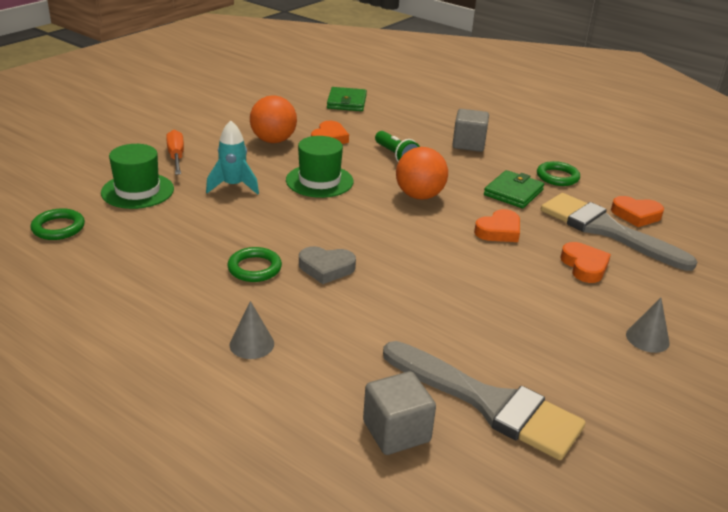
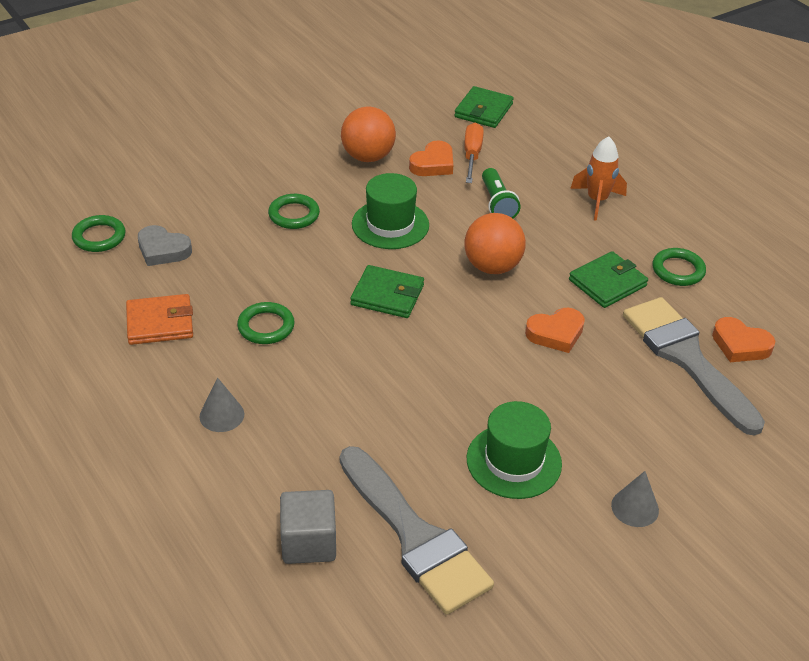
camera: 20 degrees right, 10 degrees up
(137, 191) = (193, 203): green hat -> green hat (514, 461)
(152, 283) = (160, 323): none -> orange wallet
(176, 157) = (252, 162): orange screwdriver -> orange screwdriver (472, 155)
(233, 186) = (294, 215): turquoise rocket -> green ring
(326, 268) = (338, 342): grey heart -> grey heart (163, 250)
(347, 228) = (387, 295): none -> green wallet
(468, 144) = (597, 201): grey cube -> orange rocket
(584, 266) = (626, 401): orange heart -> none

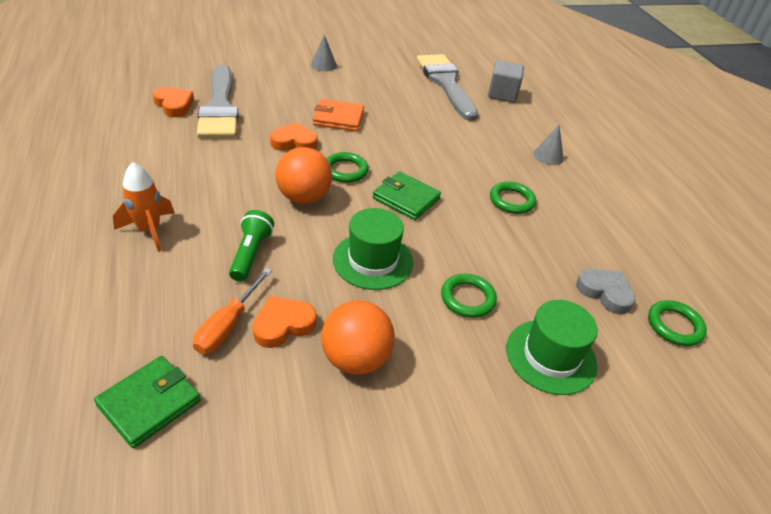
camera: 165 degrees left, 0 degrees up
(160, 323) = (598, 225): orange wallet -> orange wallet (338, 118)
(514, 461) = (374, 94): green hat -> green hat (551, 356)
(607, 283) = (221, 162): green wallet -> none
(678, 270) = (154, 155): green ring -> green ring (345, 170)

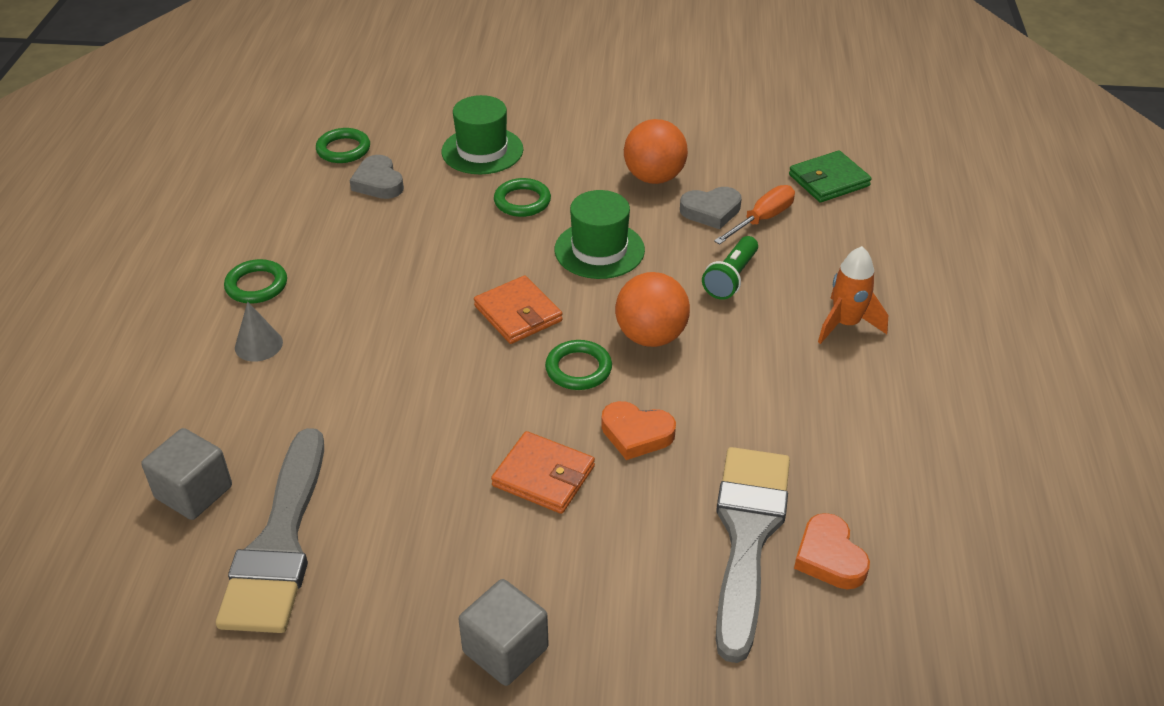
camera: 155 degrees left, 0 degrees up
(283, 325) = (711, 211): orange heart -> grey heart
(323, 65) = (505, 650): grey cone -> grey cube
(406, 198) = (518, 313): green wallet -> orange wallet
(511, 200) = (381, 288): green ring -> green ring (256, 285)

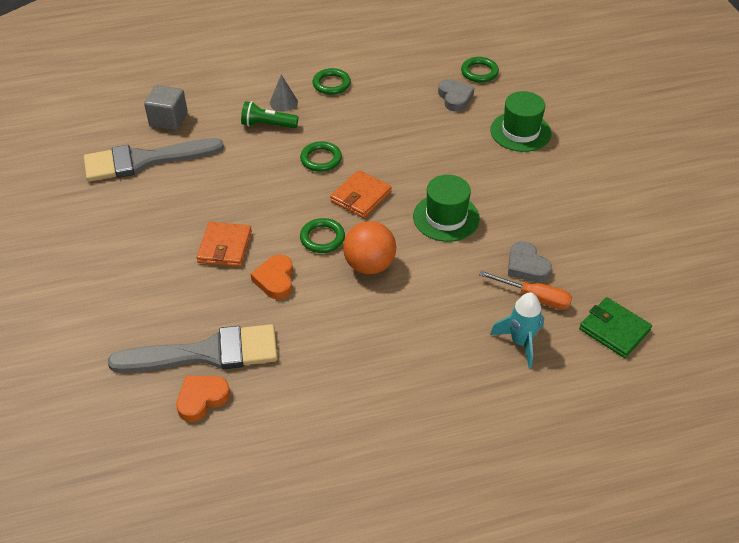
camera: 70 degrees right, 5 degrees up
(378, 182) = (455, 98): grey heart -> grey heart turned 120 degrees clockwise
(505, 650) = (96, 266): grey cube -> none
(522, 201) = (476, 166): green ring -> green ring (321, 159)
(654, 177) = (547, 225): orange ball -> none
(731, 278) = (453, 294): green flashlight -> green flashlight (267, 125)
(824, 248) = (520, 342): none -> turquoise rocket
(846, 324) = (435, 371): orange rocket -> none

